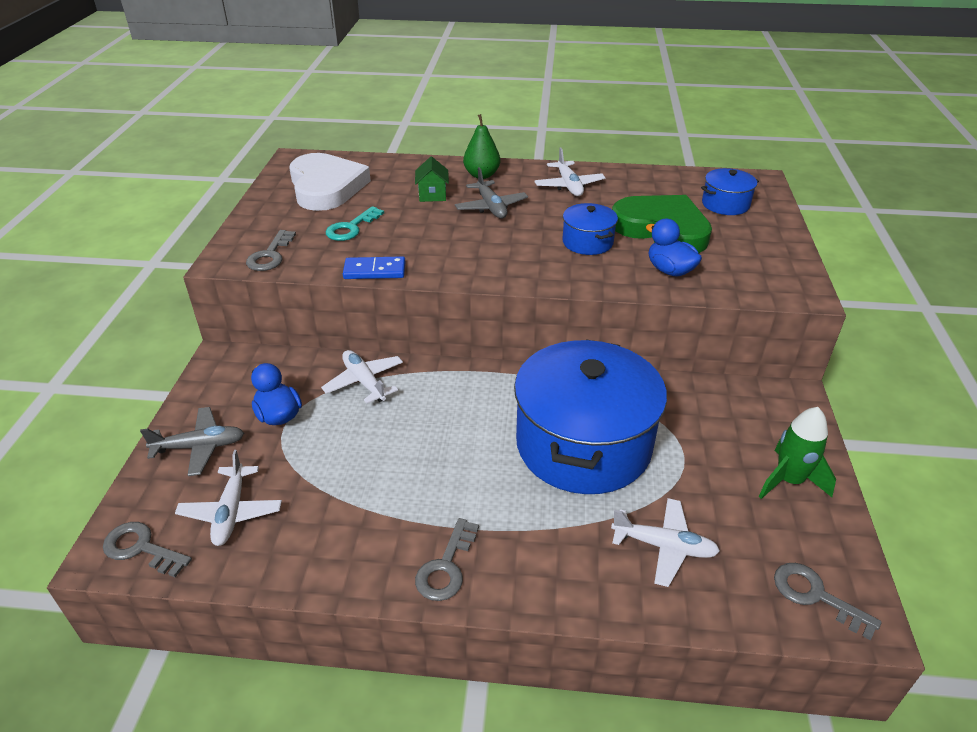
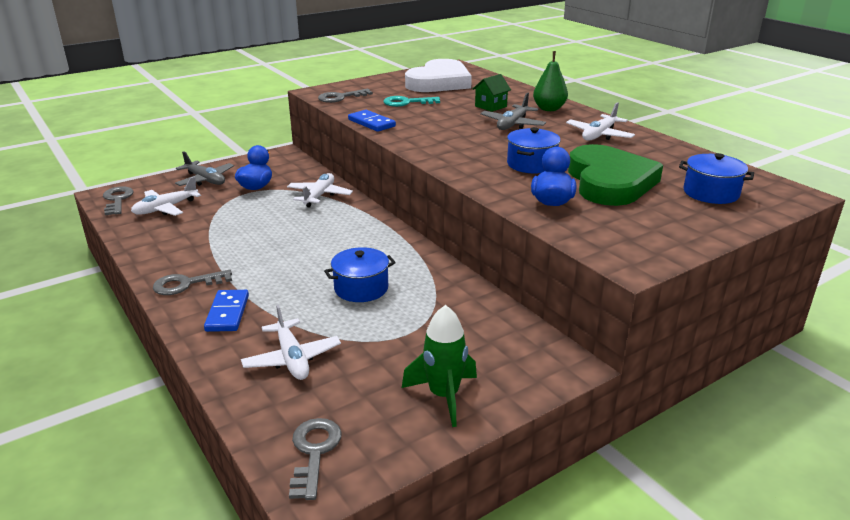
camera: 50 degrees right, 10 degrees down
(540, 558) = (228, 313): none -> blue domino
(583, 444) = (361, 288): blue pot -> blue pot, size x0.44

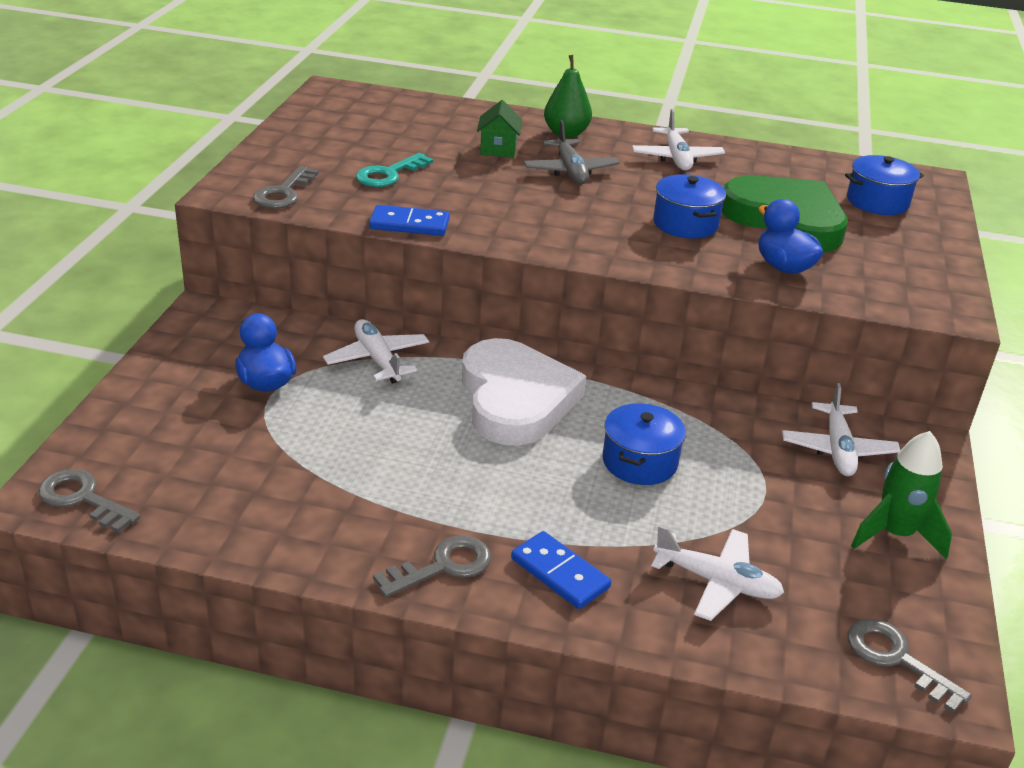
camera: 45 degrees left, 5 degrees up
(165, 208) = (193, 476): white plane -> white plane (837, 449)
(186, 284) = (443, 566): grey key -> grey key turned 150 degrees counterclockwise
(205, 180) = (165, 404): grey plane -> none
(439, 82) = (365, 125): white heart -> white heart (515, 399)

